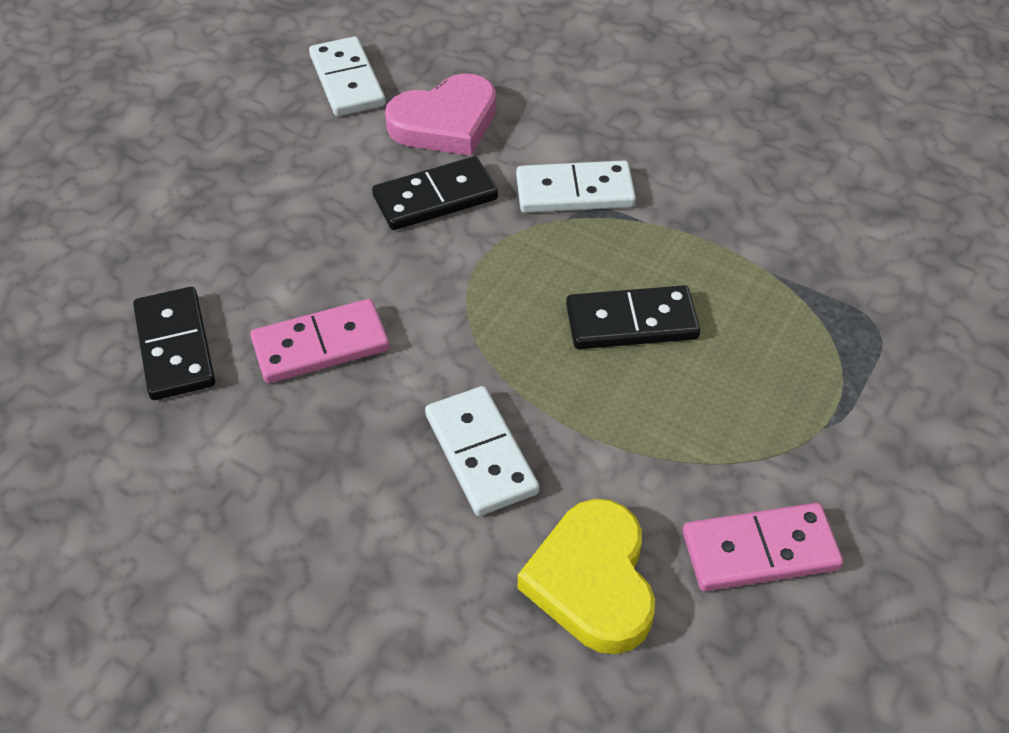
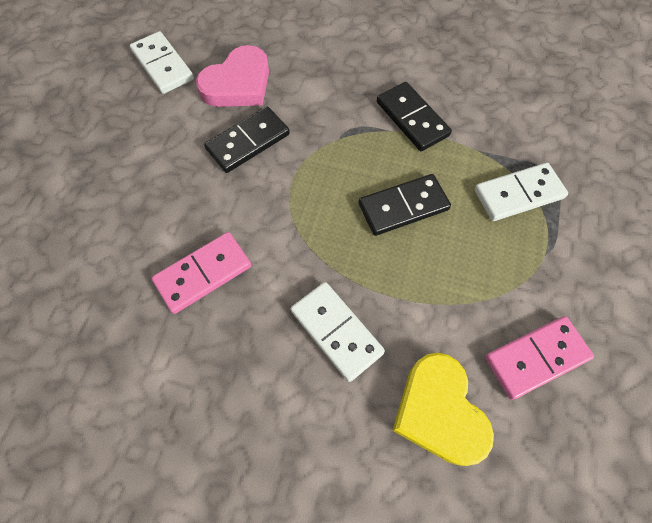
camera: 15 degrees left, 15 degrees up
(175, 347) = (100, 300): black domino -> black domino (412, 119)
(574, 191) = (337, 118): white domino -> white domino (518, 194)

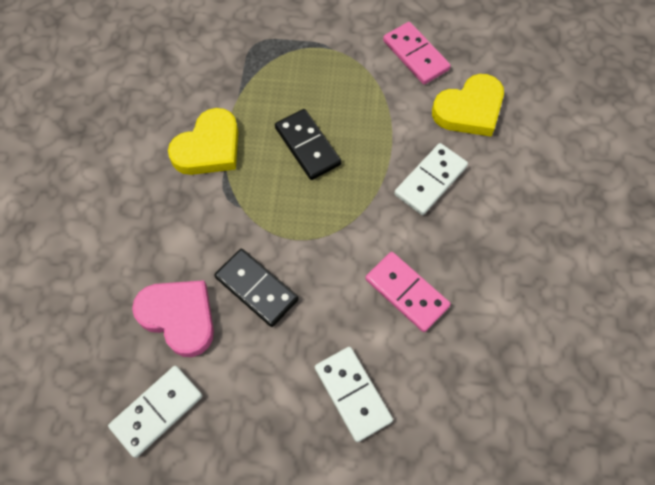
camera: 100 degrees left, 0 degrees up
(412, 119) = (209, 148): black domino -> yellow heart
(518, 194) = (279, 66): white domino -> white domino (352, 394)

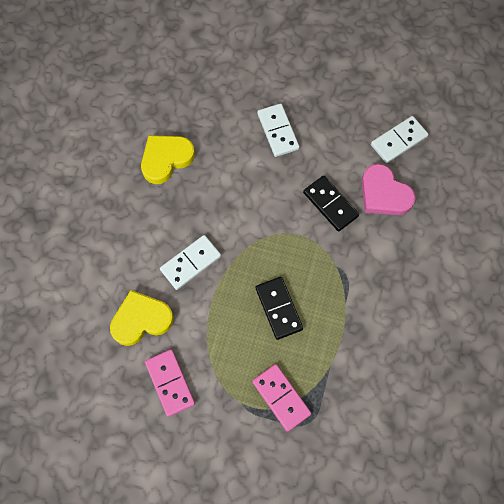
camera: 170 degrees left, 5 degrees up
(209, 148) = (357, 320): yellow heart -> yellow heart (166, 159)
(407, 292) = (229, 185): pink domino -> pink domino (281, 397)

